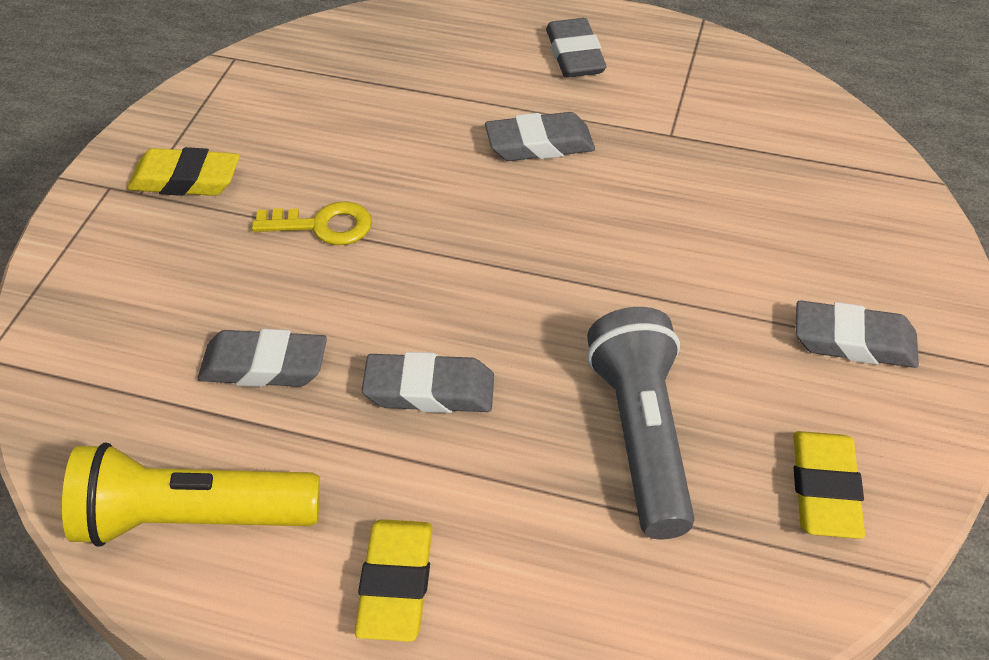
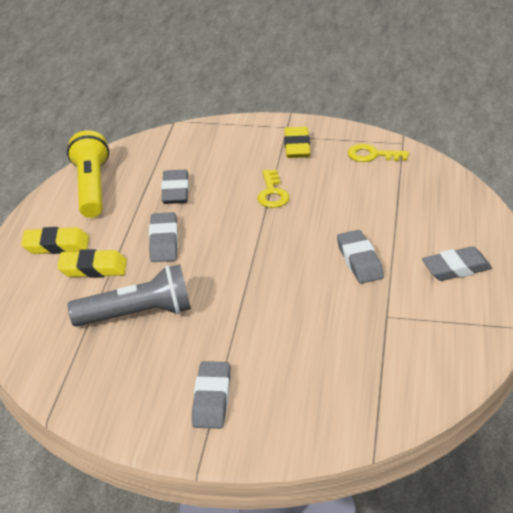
camera: 85 degrees right, 10 degrees down
(256, 94) = (372, 155): none -> yellow key
(824, 490) = (103, 383): yellow eraser -> yellow eraser (93, 268)

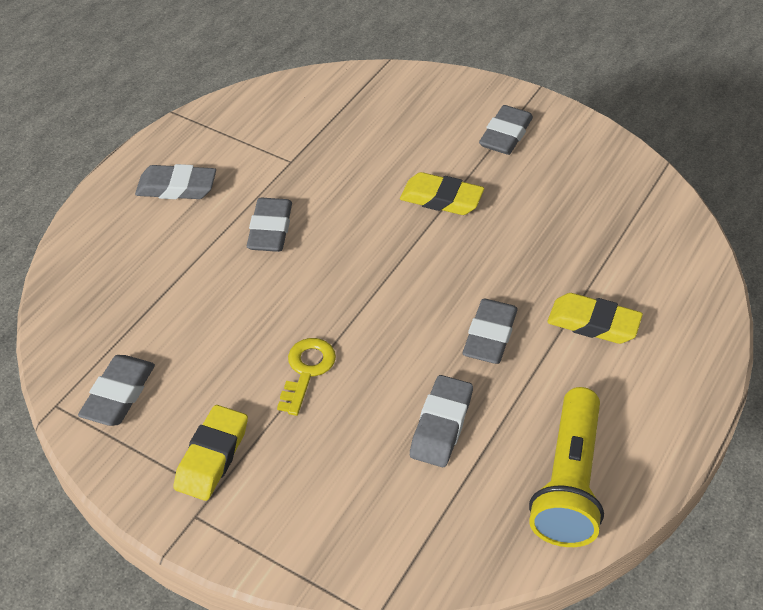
camera: 160 degrees left, 10 degrees up
(56, 245) = (638, 379): yellow eraser -> yellow eraser (441, 199)
(137, 314) = (553, 243): grey flashlight -> none
(372, 155) = (119, 395): yellow key -> grey eraser

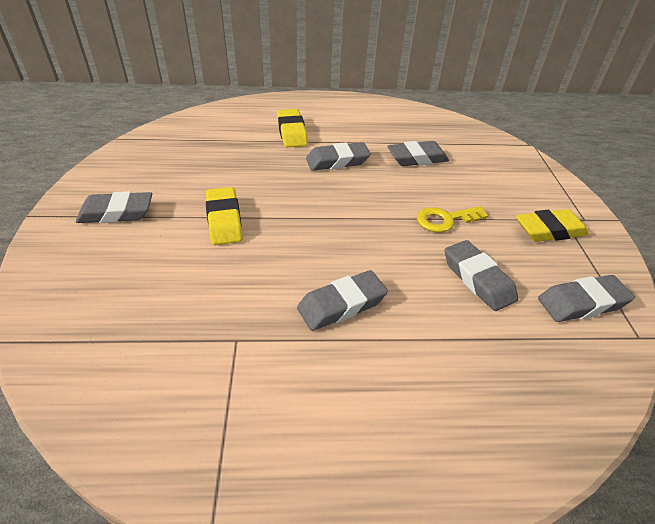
camera: 125 degrees left, 5 degrees down
(176, 188) = (350, 422): grey eraser -> grey eraser (477, 279)
(568, 482) = (401, 117): yellow flashlight -> none

